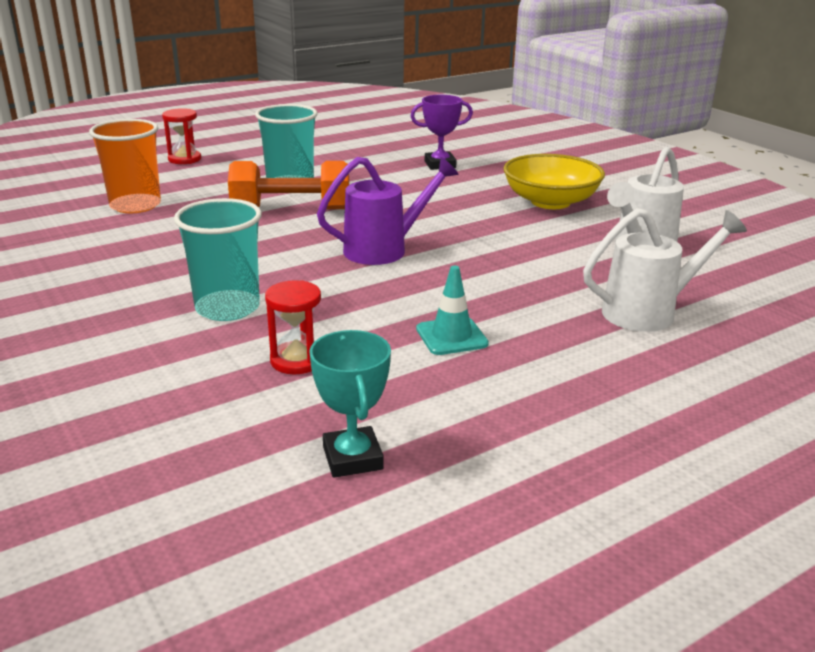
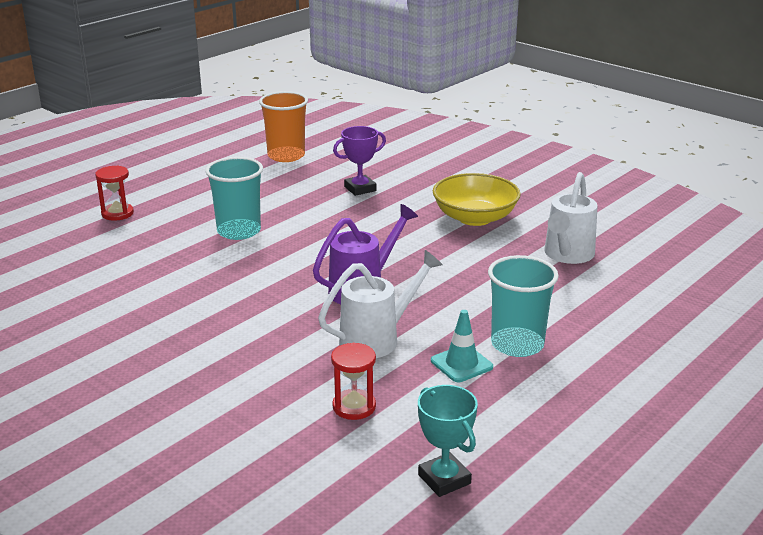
camera: 15 degrees left, 0 degrees up
(135, 205) = (108, 274): orange cup -> orange cup (286, 156)
(227, 308) = (266, 368): turquoise cup -> turquoise cup (517, 344)
(291, 209) = (256, 257): orange dumbbell -> none
(648, 312) = (598, 317): white watering can -> white watering can (377, 339)

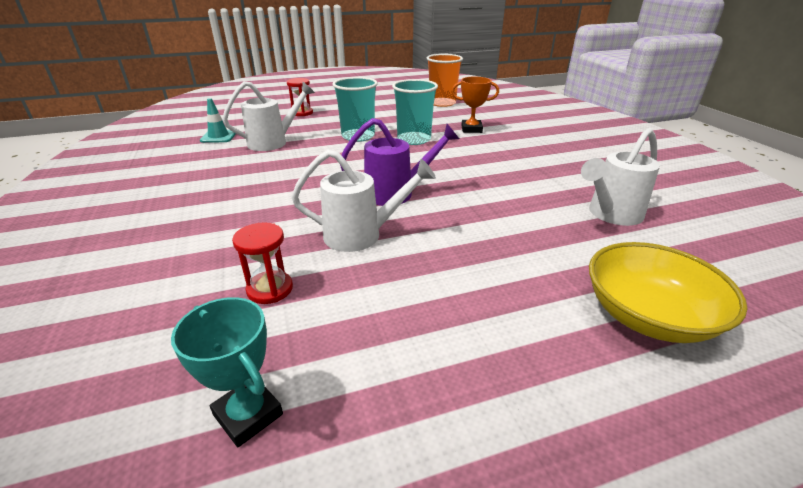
camera: 30 degrees right, 5 degrees up
(142, 266) = (273, 142): none -> white watering can
(360, 189) = (471, 129): purple trophy -> orange trophy
(444, 479) = (248, 415): turquoise trophy -> turquoise trophy turned 45 degrees counterclockwise
(461, 364) = (409, 284): turquoise traffic cone -> turquoise traffic cone (218, 137)
(475, 218) = (545, 165): yellow bowl -> yellow bowl (648, 316)
(517, 344) = (484, 283): turquoise cup -> turquoise cup (414, 139)

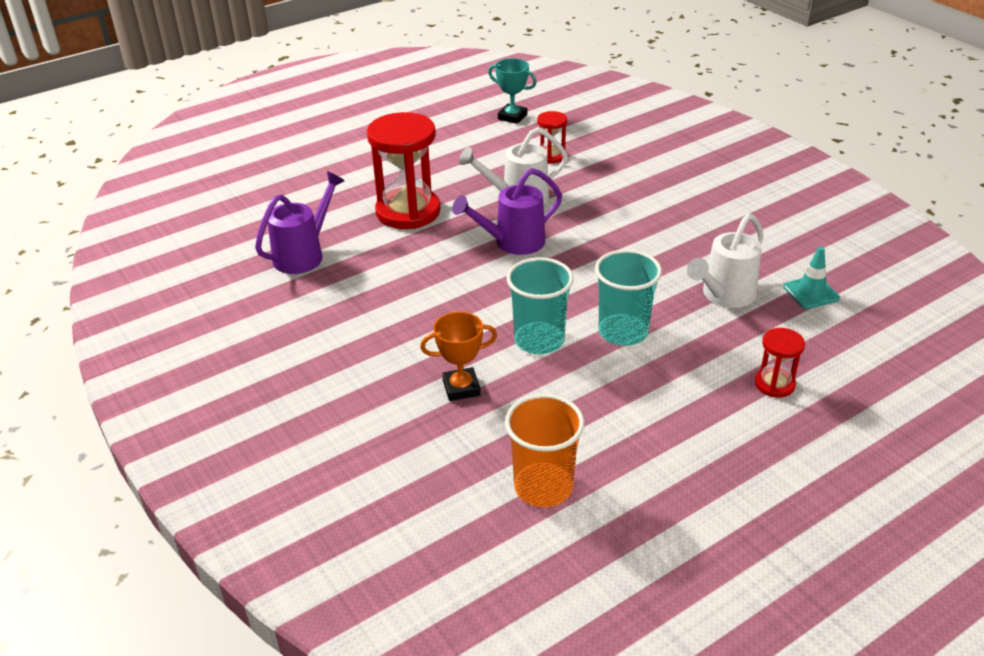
camera: 165 degrees right, 5 degrees up
(497, 241) = (408, 212): none -> red hourglass
(611, 214) = (304, 255): white watering can -> purple watering can
(648, 316) = (314, 182): yellow bowl -> none

